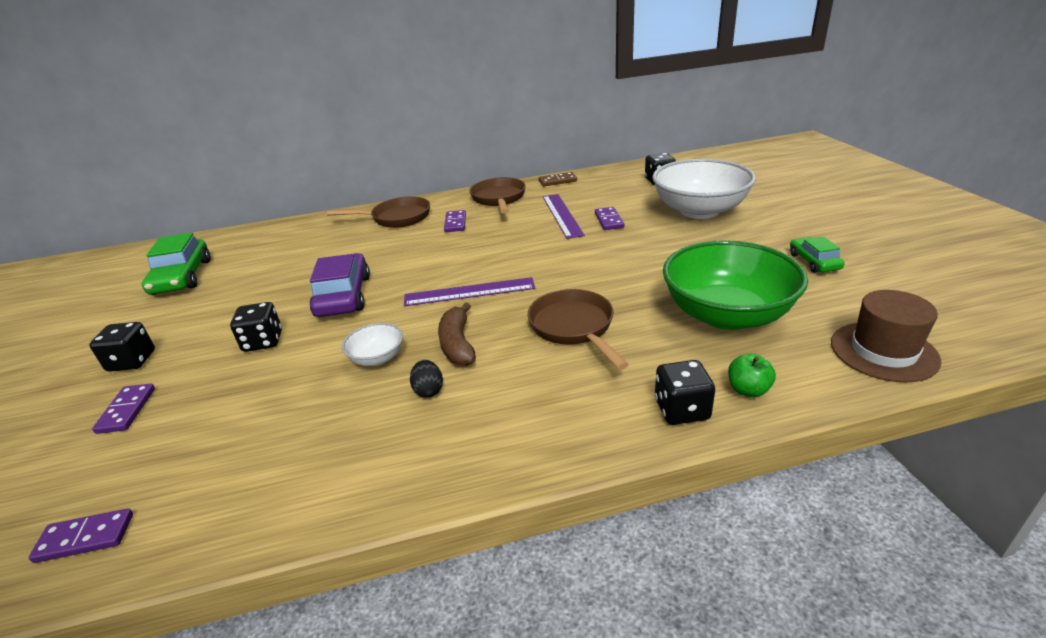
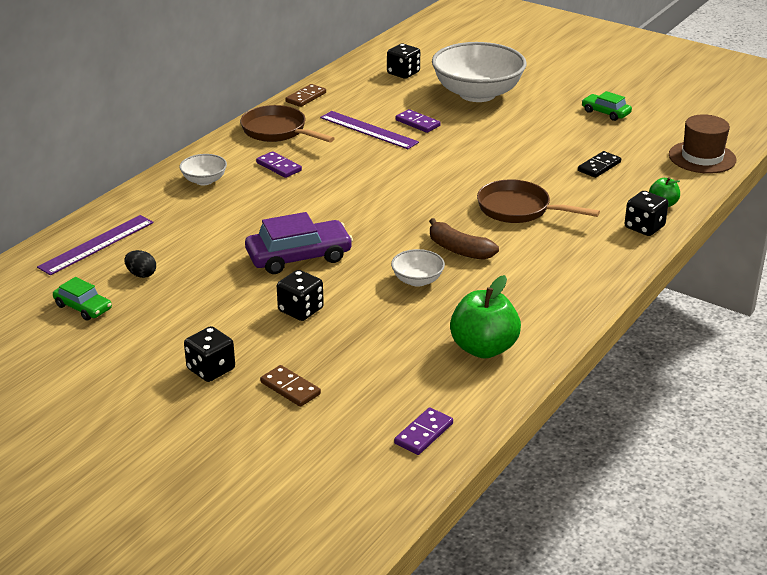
camera: 45 degrees left, 0 degrees up
(126, 410) = (290, 388): purple domino -> brown domino
(182, 277) = (83, 307): green car -> green car, size x0.57
(296, 467) = (483, 348): none -> green apple
(344, 296) = (299, 257): purple car -> purple car turned 120 degrees clockwise
(397, 218) = (204, 180): brown pan -> white bowl
(428, 390) = (489, 280): black egg -> black egg (141, 274)
(469, 292) = (402, 215): purple ruler -> purple ruler (97, 244)
(726, 315) = (599, 166): green bowl -> black domino

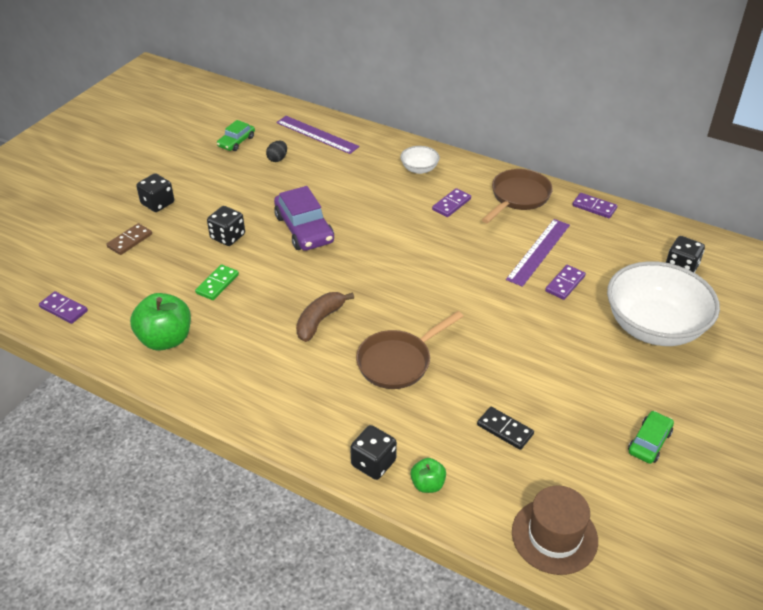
camera: 85 degrees right, 10 degrees up
(306, 97) = (594, 207): brown domino -> purple domino
(390, 315) = (217, 284): none -> green domino
(417, 280) = (269, 297): white bowl -> none
(519, 209) = (398, 361): brown pan -> brown pan turned 150 degrees counterclockwise

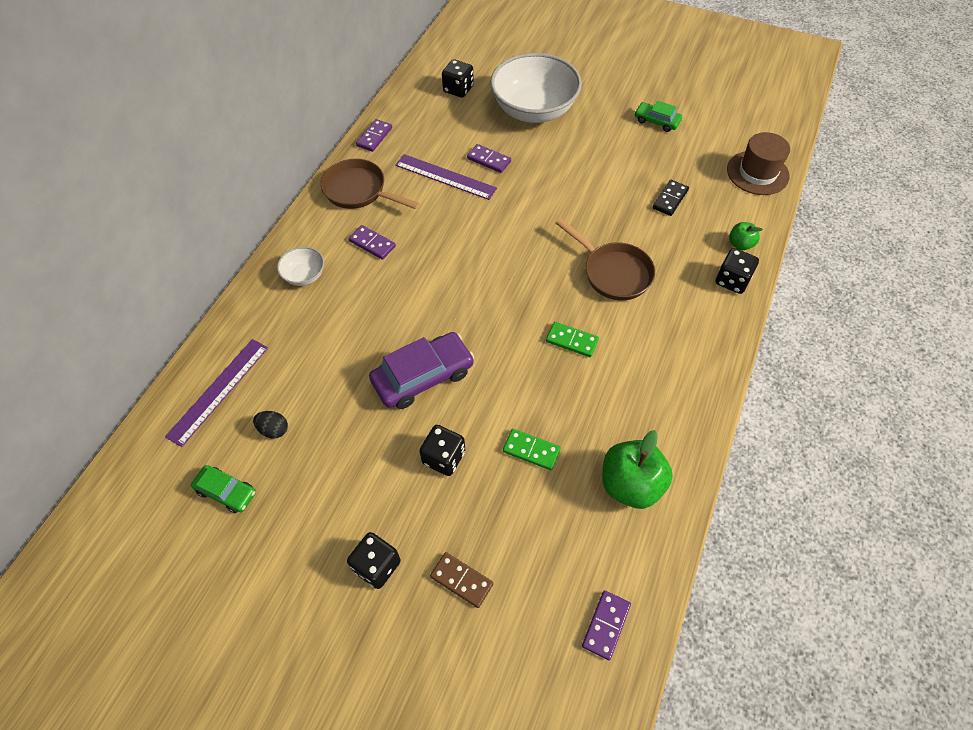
camera: 95 degrees left, 15 degrees up
(320, 320) = (572, 341): brown banana -> green domino

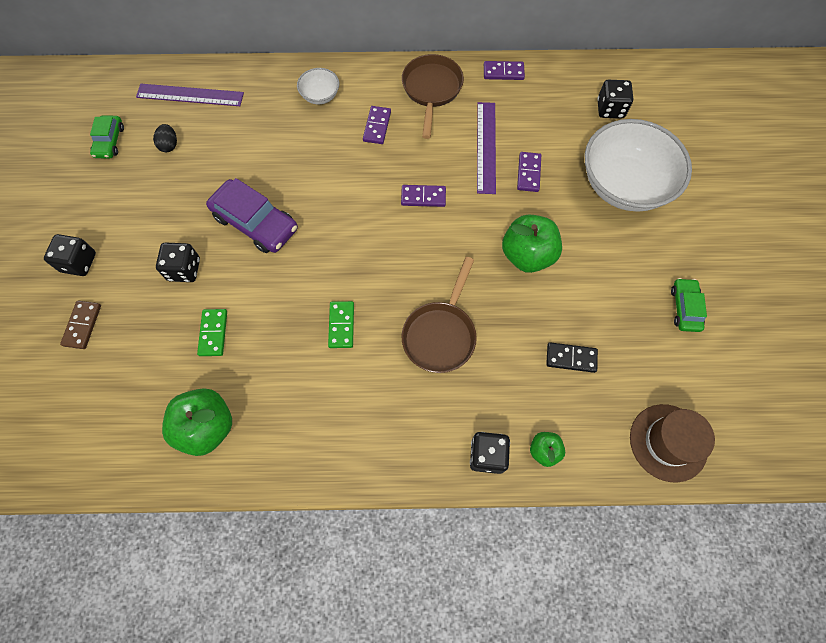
camera: 65 degrees right, 10 degrees up
(566, 190) = (527, 255): none -> green apple
(606, 625) = (72, 448): purple domino -> purple domino (423, 197)

